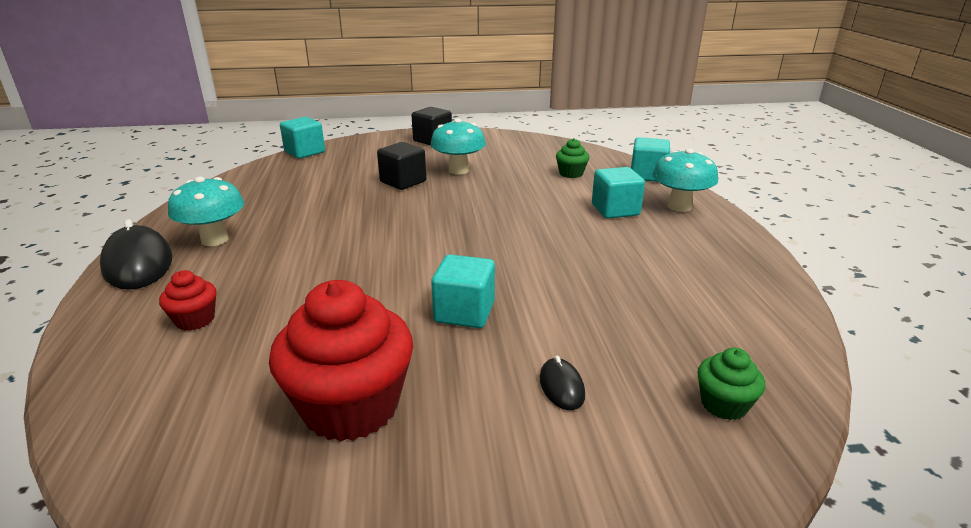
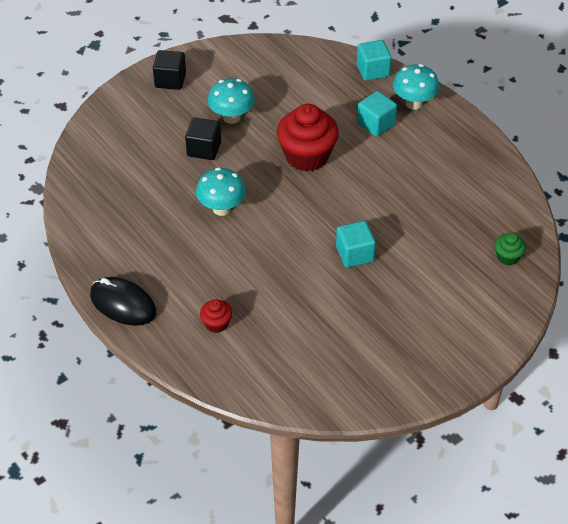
camera: 30 degrees left, 20 degrees up
(215, 240) = (143, 264): turquoise mushroom -> turquoise mushroom (221, 208)
(305, 152) = (80, 140): turquoise cube -> none
(351, 406) = (352, 332): red cupcake -> red cupcake (307, 156)
(561, 387) = (435, 279): black mouse -> none
(571, 173) = (317, 89): green cupcake -> none

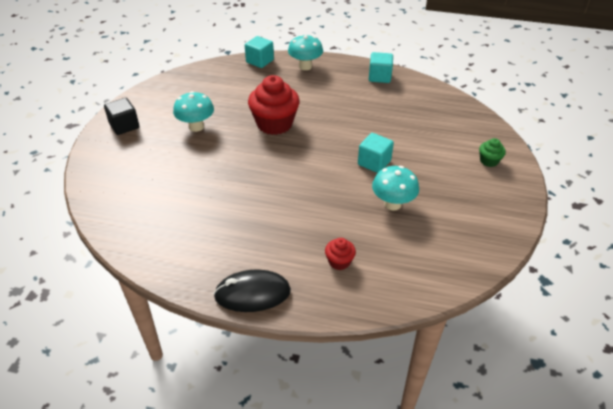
camera: 40 degrees left, 5 degrees down
(204, 149) = (197, 155): black cube -> none
(221, 208) = (253, 184): turquoise mushroom -> turquoise mushroom (392, 204)
(376, 124) = (296, 87): turquoise cube -> turquoise cube (379, 77)
(507, 257) = (458, 116): green cupcake -> green cupcake (489, 161)

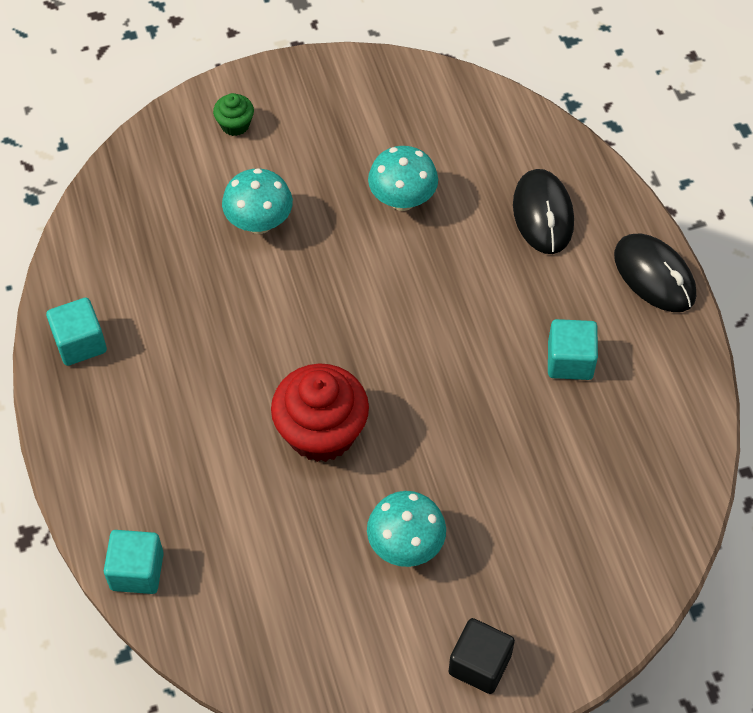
camera: 120 degrees left, 15 degrees up
(305, 66) = (111, 480): turquoise mushroom -> turquoise mushroom (259, 223)
(339, 261) = (543, 214): red cupcake -> black mouse
(374, 163) = (330, 254): turquoise cube -> turquoise cube (570, 361)

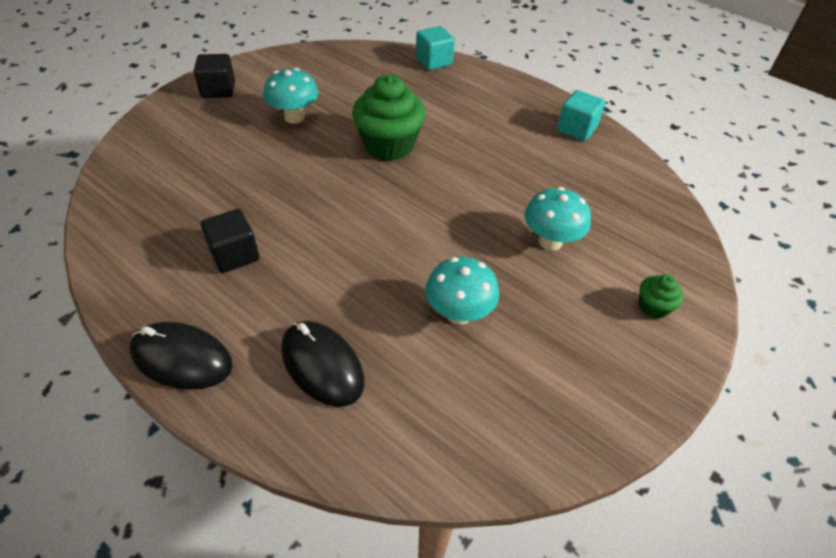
camera: 145 degrees right, 10 degrees down
(321, 432) = (389, 145): red cupcake -> green cupcake
(570, 361) = (234, 254): turquoise cube -> black cube

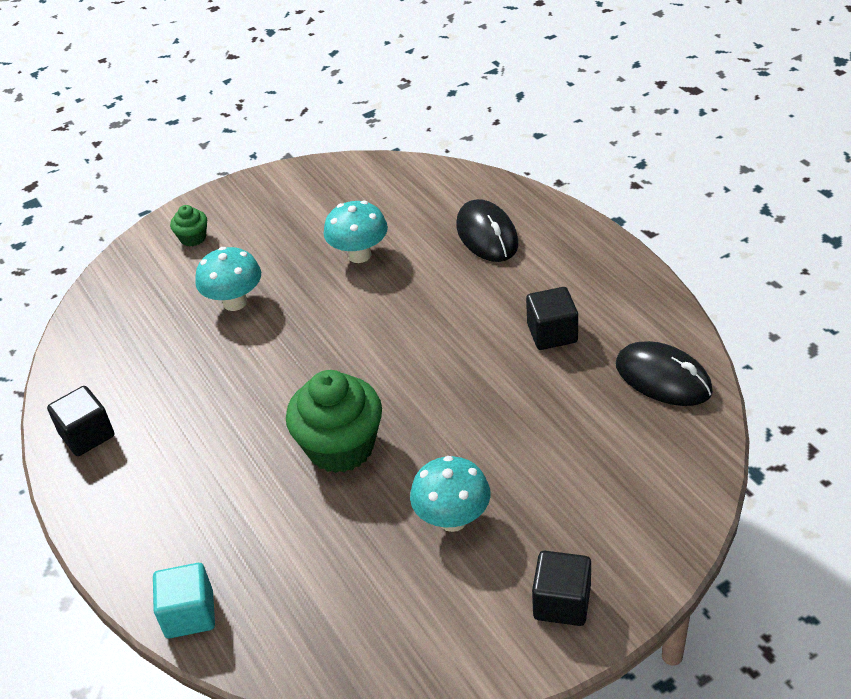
camera: 155 degrees left, 5 degrees down
(182, 358) = (601, 254): black mouse -> black mouse (663, 378)
(576, 129) = (87, 435): turquoise cube -> black cube

